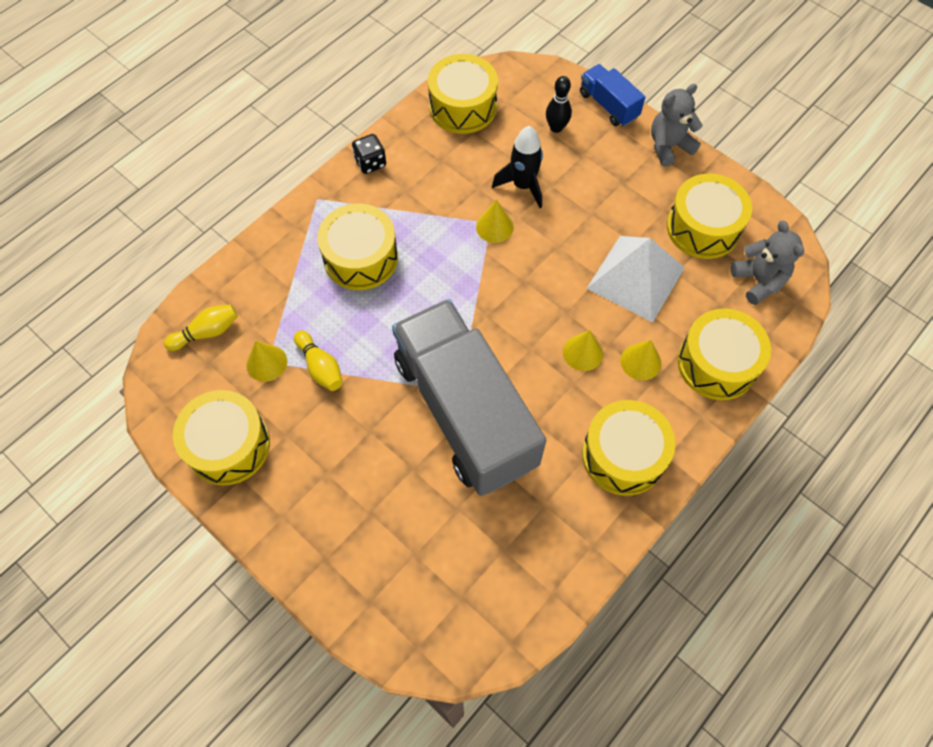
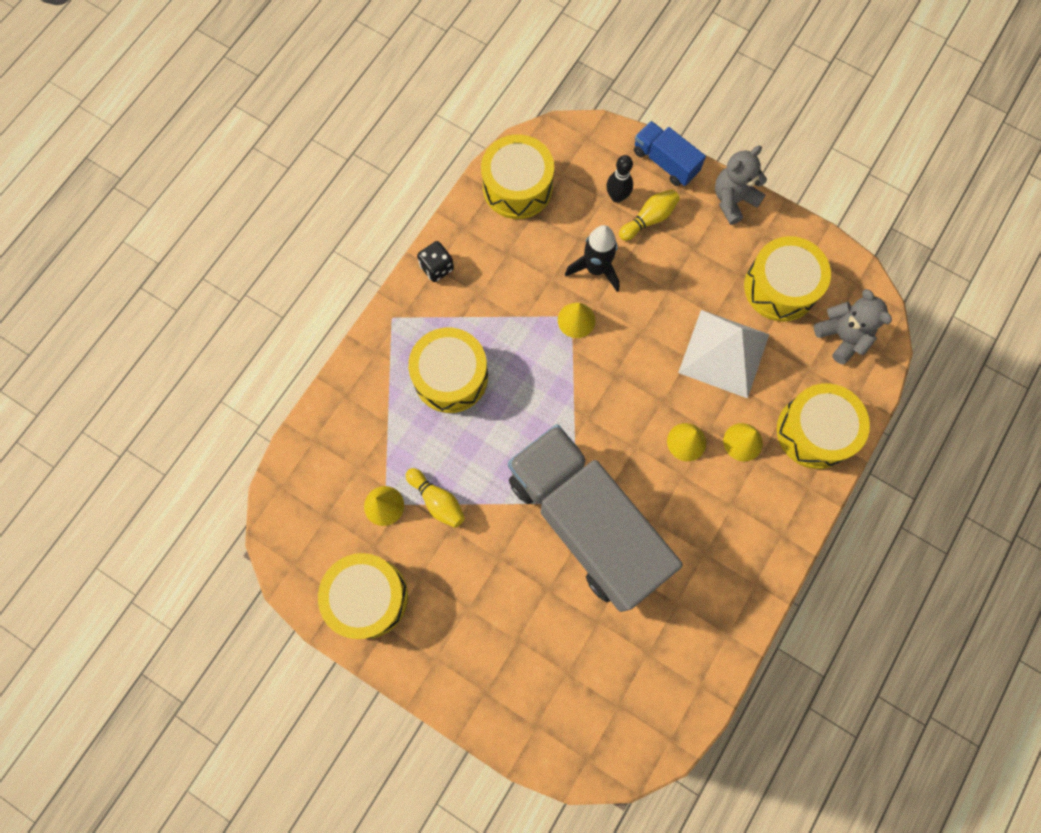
camera: 10 degrees left, 10 degrees up
(207, 332) = (317, 483): yellow bowling pin -> yellow bowling pin (649, 219)
(623, 455) = (742, 540): yellow drum -> none

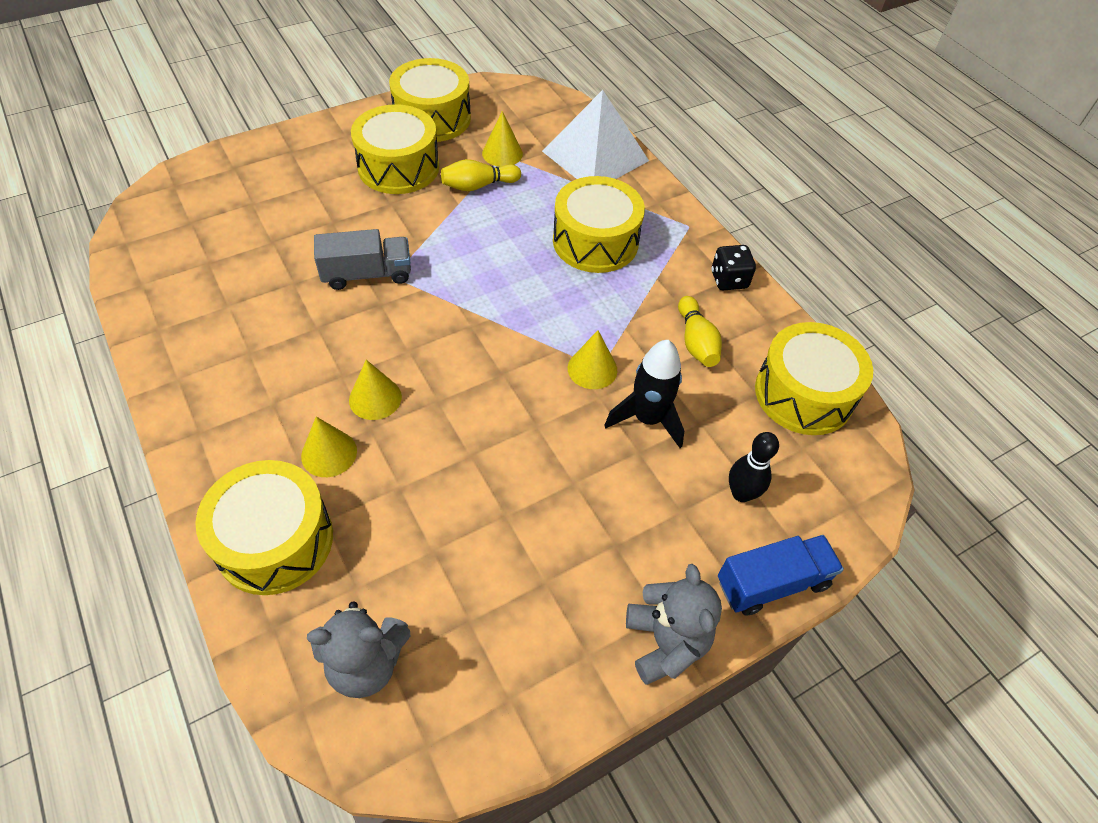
camera: 115 degrees right, 20 degrees down
(586, 522) = (367, 274): grey truck -> grey truck, size x0.44
(649, 219) = (688, 513): yellow bowling pin -> yellow bowling pin (696, 342)
(724, 353) = (449, 496): white pyramid -> white pyramid (595, 156)
(780, 287) = (492, 623): yellow drum -> yellow drum (398, 167)

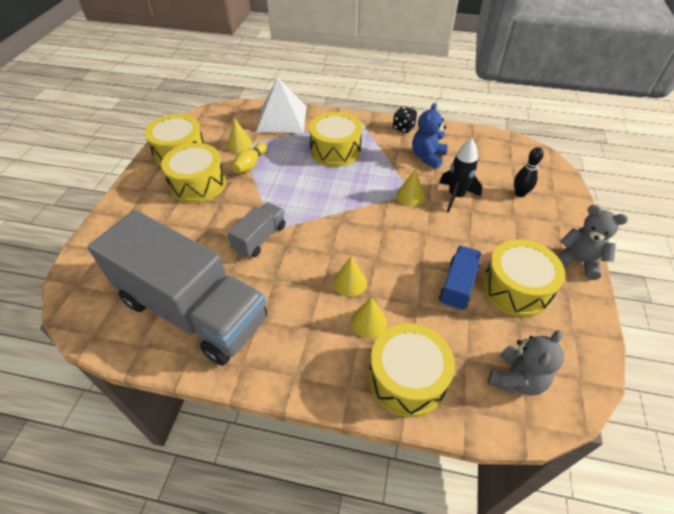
camera: 45 degrees left, 5 degrees down
(215, 291) = (193, 310): none -> grey truck
(696, 342) = (427, 157): yellow bowling pin -> blue teddy bear
(772, 583) = (571, 212): blue truck -> blue truck (457, 285)
(803, 394) = (484, 146): yellow drum -> yellow drum (516, 288)

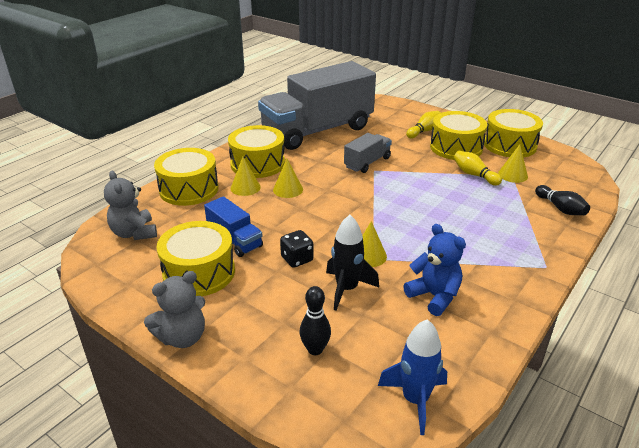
camera: 115 degrees right, 15 degrees down
(164, 213) = (424, 131): none -> yellow bowling pin
(260, 238) = (367, 162): grey truck -> grey truck turned 105 degrees counterclockwise
(282, 119) = (560, 208): white pyramid -> black bowling pin
(335, 150) = (479, 229): yellow drum -> yellow drum (257, 164)
(403, 128) = (513, 300): black dice -> black dice (297, 259)
(512, 148) = (415, 400): none -> blue rocket

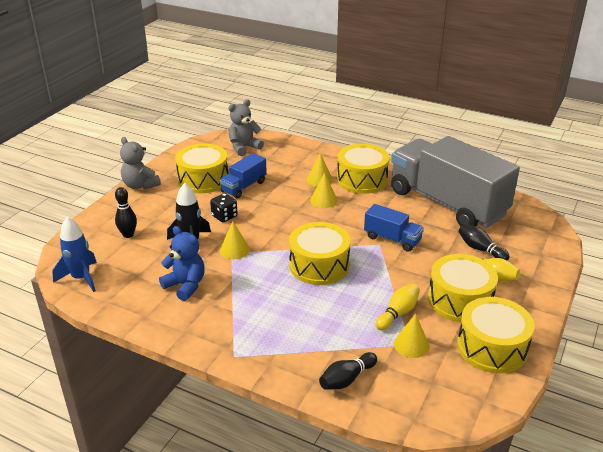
camera: 80 degrees right, 0 degrees up
(189, 189) = (308, 156): yellow drum -> yellow drum (319, 265)
(367, 162) = (392, 239): grey truck -> blue truck
(389, 129) = (480, 249): none -> black bowling pin
(434, 296) = (185, 285): blue teddy bear -> blue teddy bear turned 90 degrees counterclockwise

